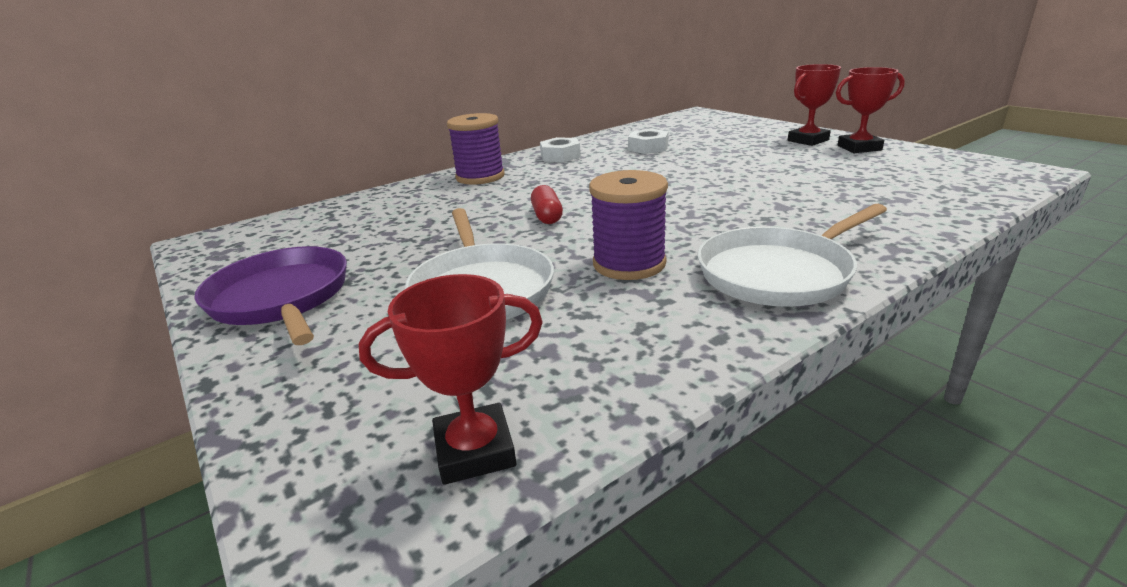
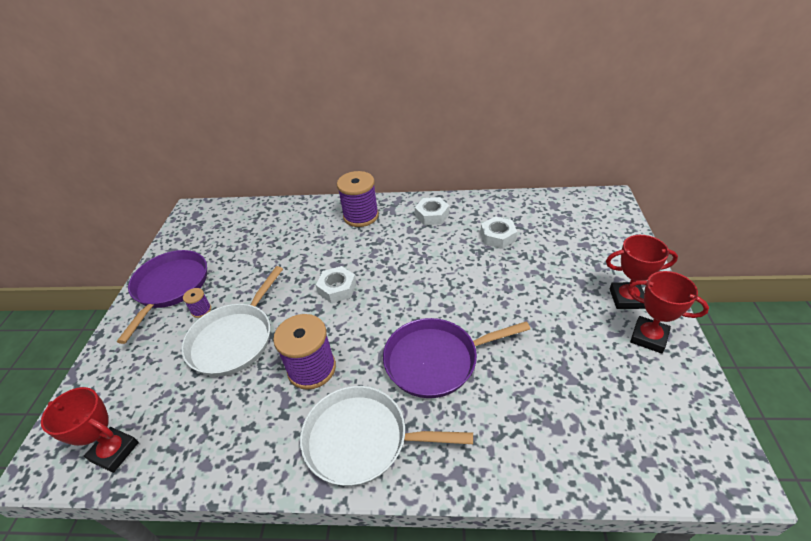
camera: 40 degrees right, 15 degrees up
(380, 292) = (201, 310): none -> purple spool
(547, 216) = (337, 288): red capsule -> white nut
(740, 211) = (435, 360): none -> purple pan

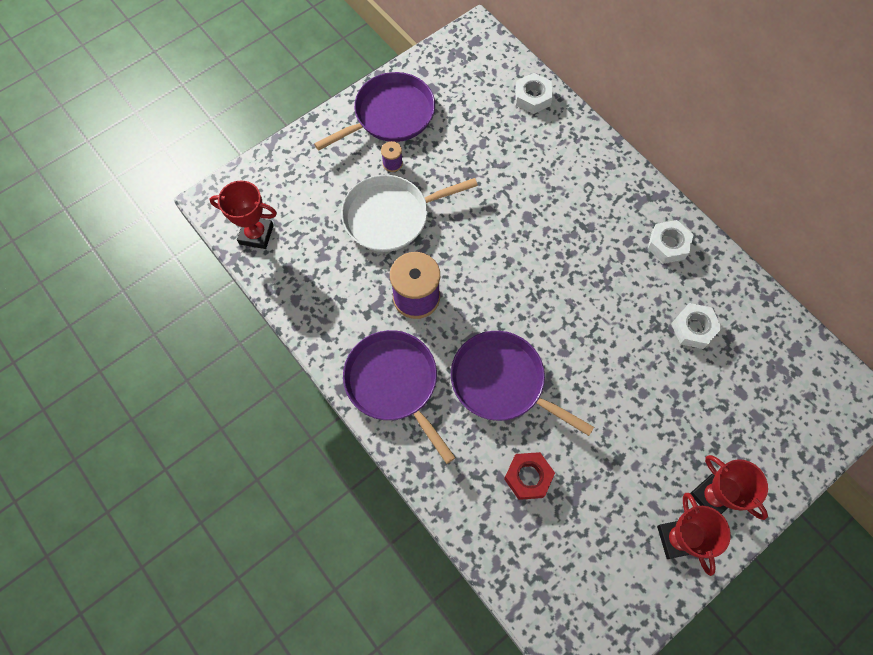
camera: 45 degrees right, 25 degrees up
(114, 451) = (256, 234): red trophy -> red trophy turned 60 degrees counterclockwise
(337, 288) = (504, 243): white nut -> white nut (532, 97)
(361, 216) = (606, 182): purple spool -> none
(361, 439) = (394, 383): white pan -> purple pan
(529, 398) = (528, 477): none -> red nut

